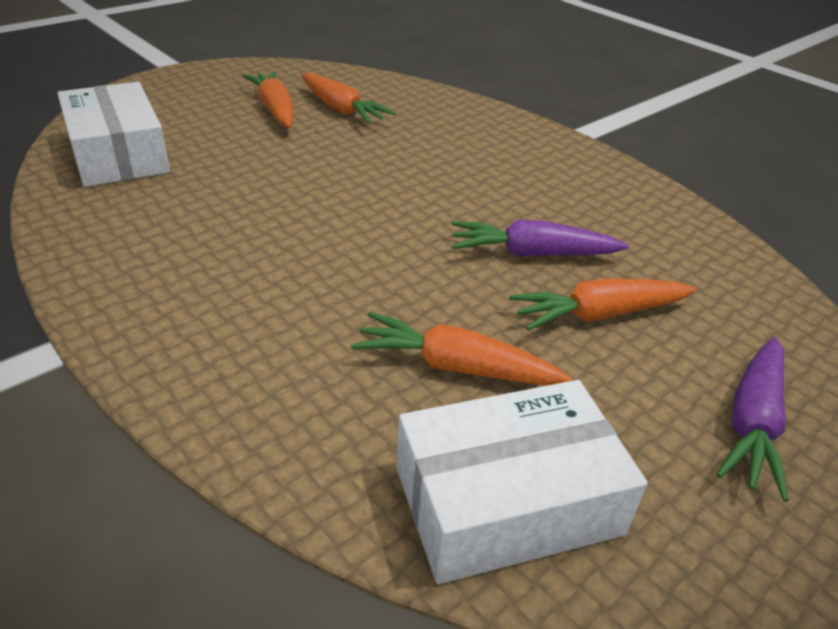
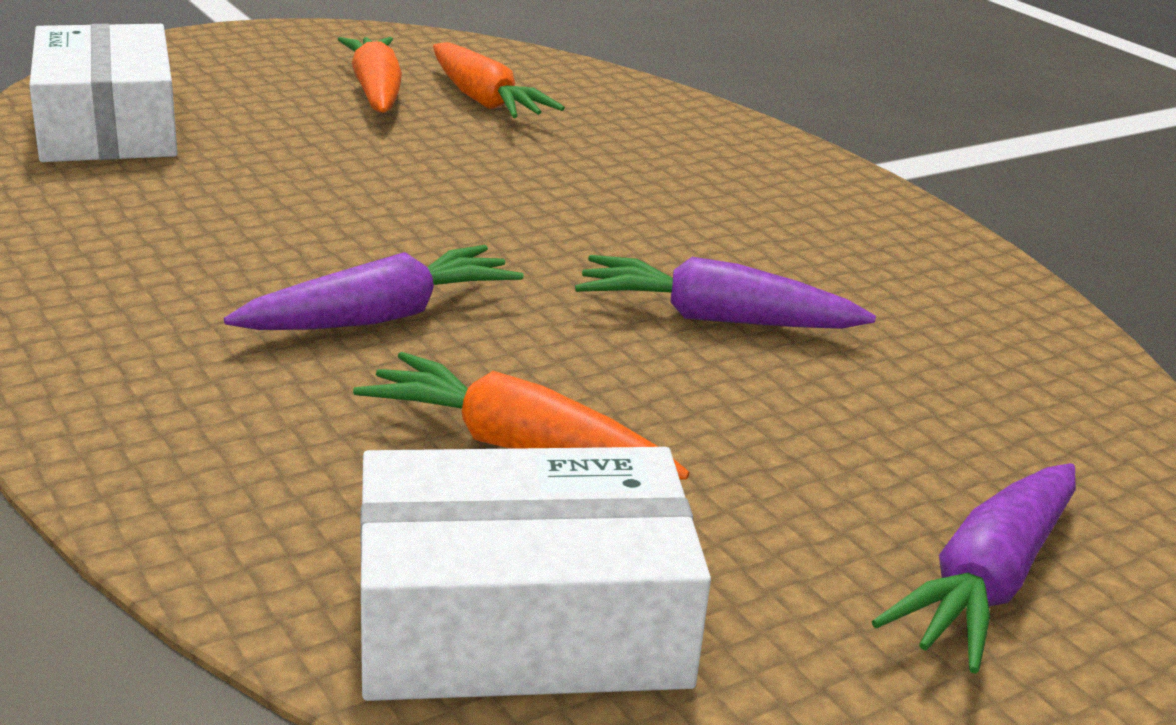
camera: 10 degrees right, 10 degrees down
(339, 279) = (381, 317): none -> purple carrot
(598, 314) = (789, 410): orange carrot -> none

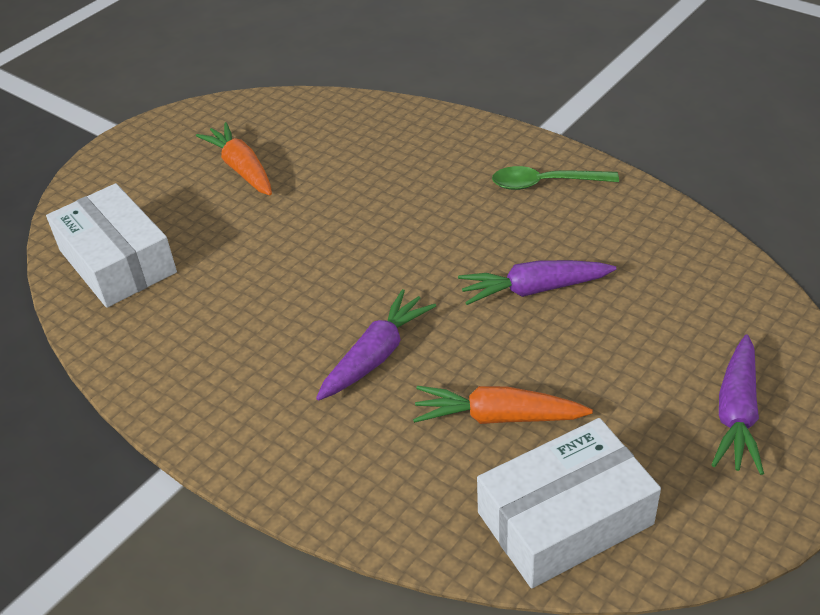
camera: 15 degrees left, 15 degrees up
(484, 100) = (307, 154): orange carrot -> none
(831, 215) = (545, 183): none -> green spoon

